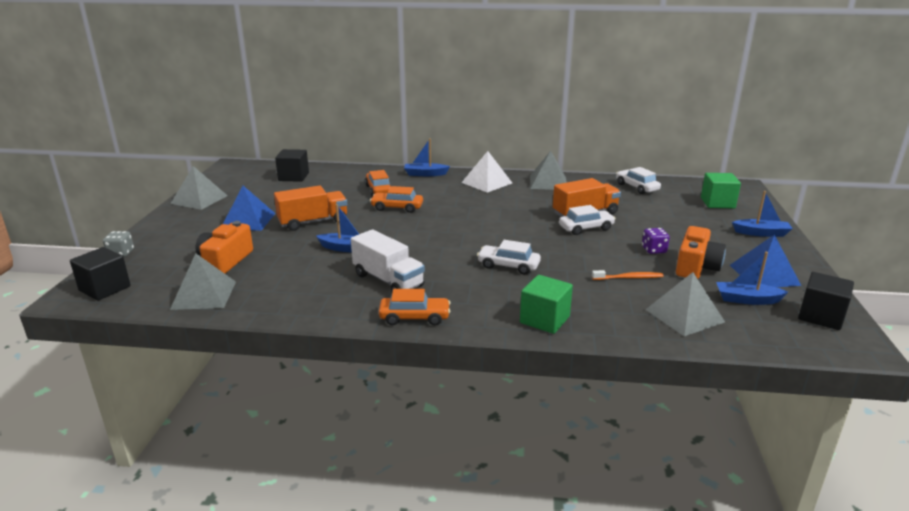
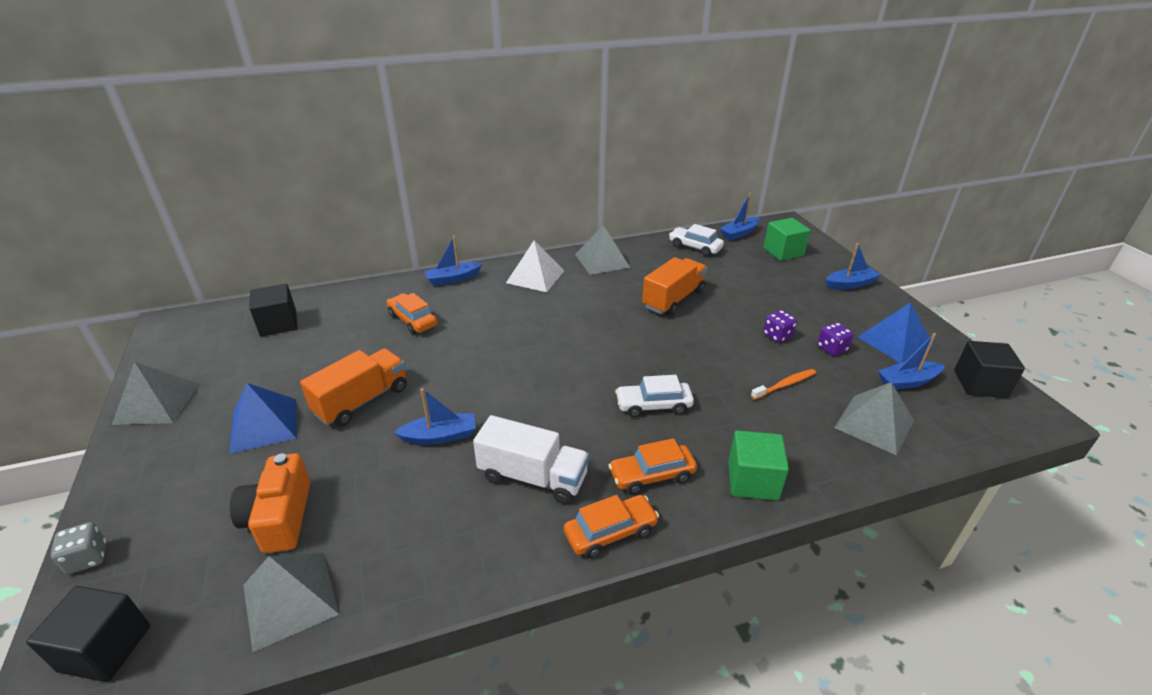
camera: 25 degrees left, 10 degrees up
(397, 208) = (457, 345): orange car -> orange car (652, 475)
(586, 228) = (690, 321): white car -> none
(687, 185) = (739, 233): none -> blue boat
(696, 267) = (831, 348): orange camera -> purple dice

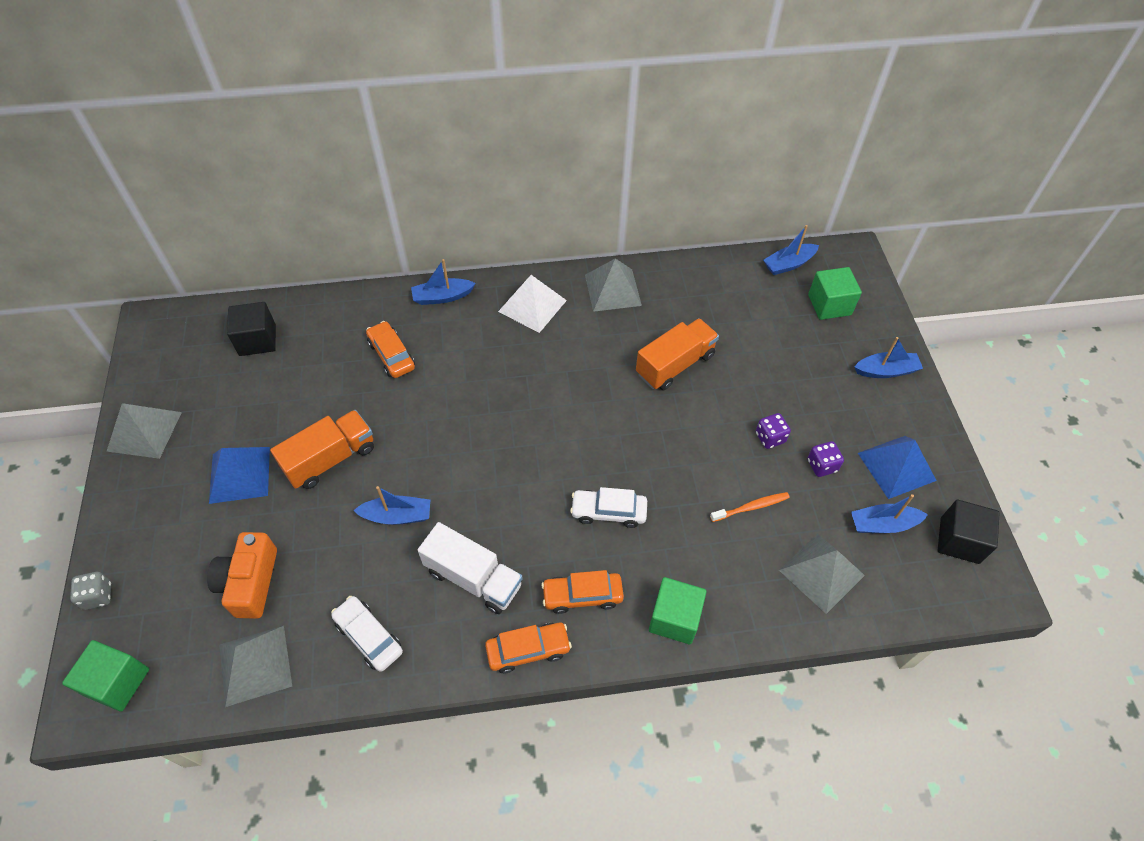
camera: 10 degrees right, 20 degrees up
(105, 648) = (117, 682): black cube -> green cube
(695, 247) = (727, 282): white car -> white car (369, 637)

